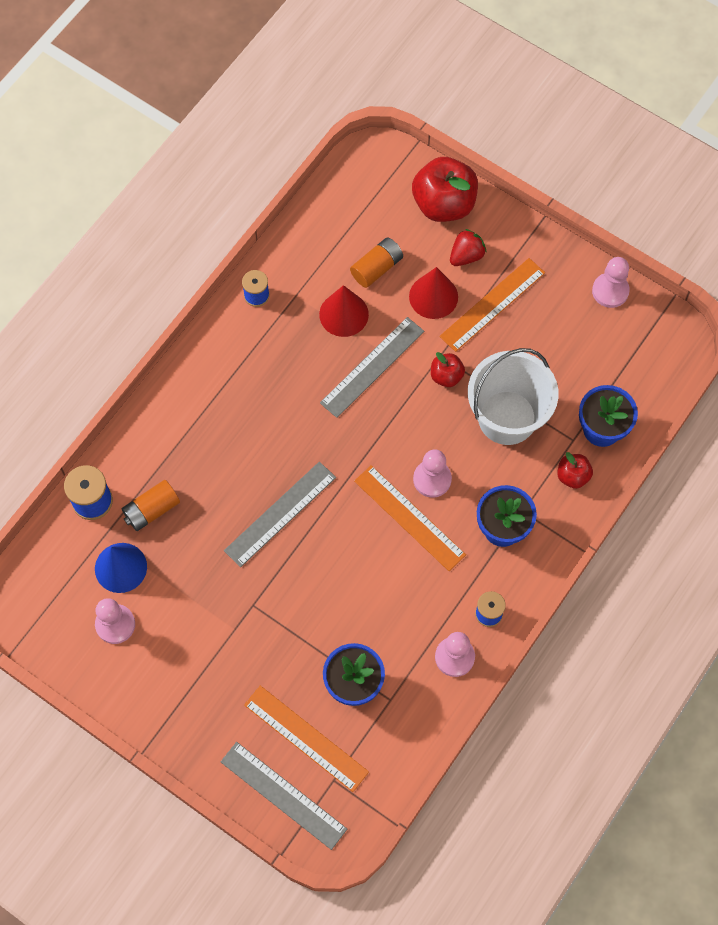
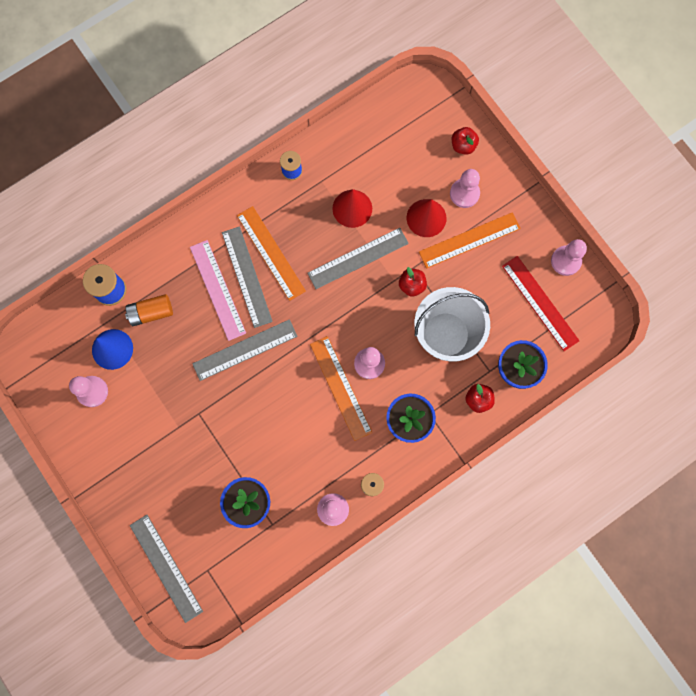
camera: 20 degrees right, 10 degrees up
(221, 457) = (217, 290): none -> pink ruler
(250, 431) = (247, 276): none -> grey ruler
(306, 738) = (199, 530): orange ruler -> orange ruler (271, 253)
(377, 268) = (391, 180): orange battery -> none
(444, 204) = (463, 146): red apple -> red apple, size x0.50
(466, 256) = (464, 193): red strawberry -> pink pawn
(600, 346) = (540, 303): none -> red ruler

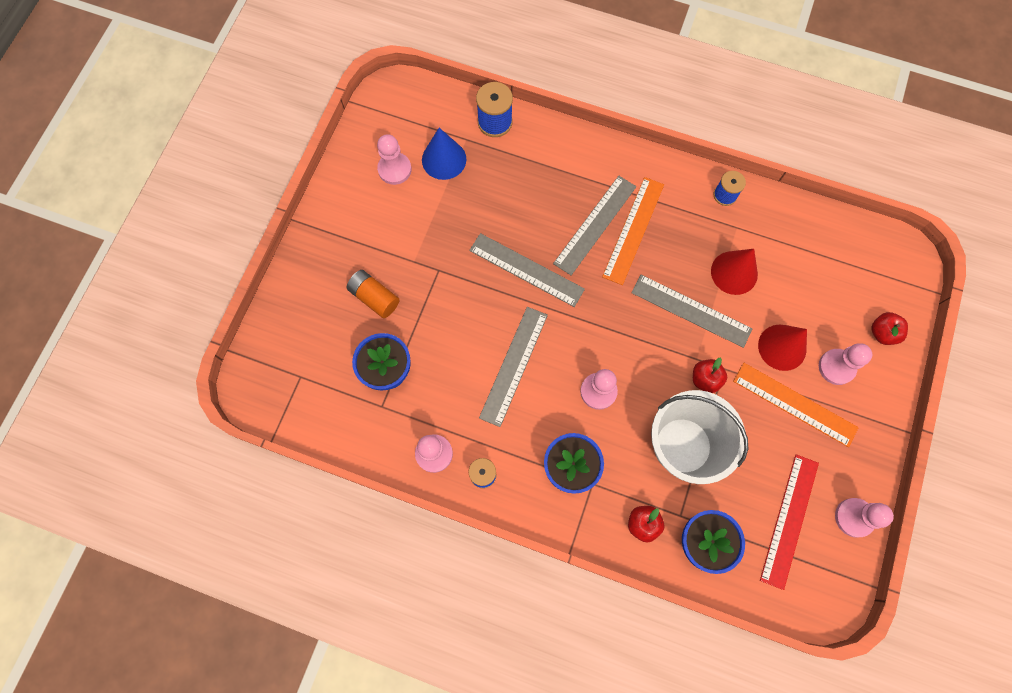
camera: 55 degrees right, 5 degrees down
(151, 312) = (500, 168): orange battery -> orange battery (374, 297)
(166, 568) = (279, 338): grey ruler -> grey ruler (513, 365)
(217, 290) = (563, 208): pink ruler -> none
(340, 388) = (555, 380): orange ruler -> none

